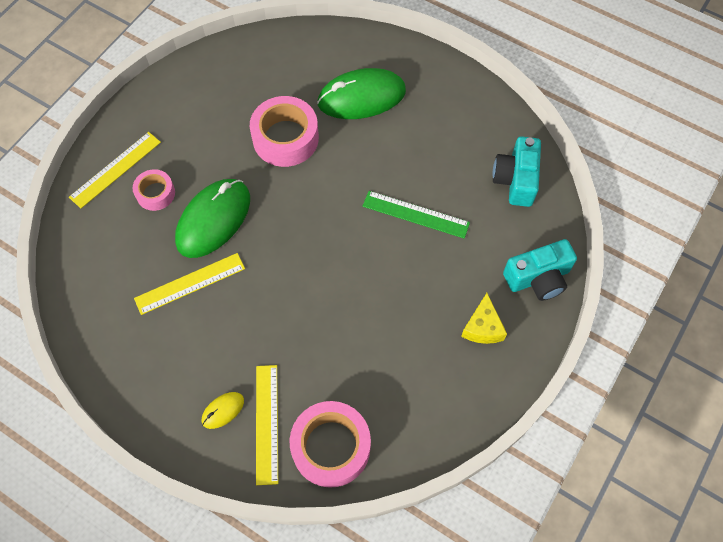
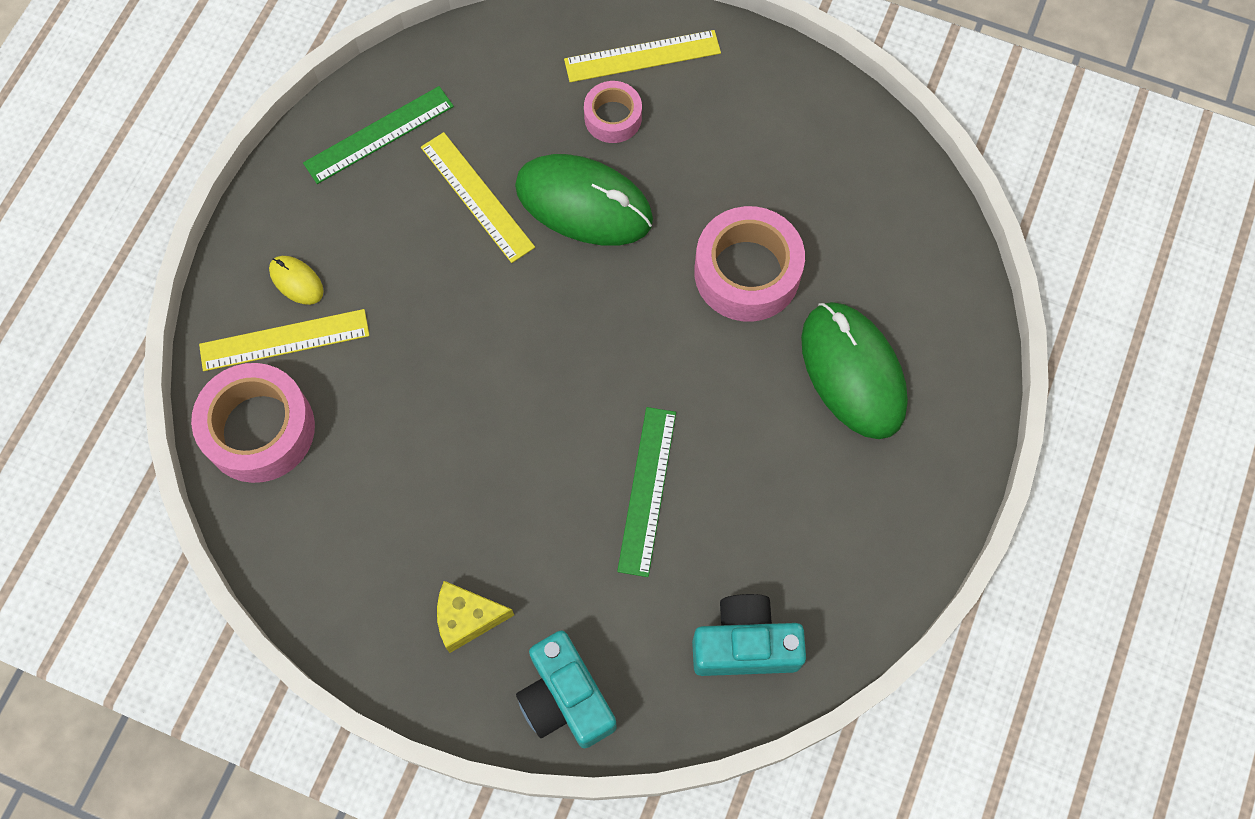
camera: 80 degrees right, 5 degrees up
(115, 169) = (642, 56): yellow ruler -> yellow ruler turned 45 degrees counterclockwise
(122, 341) = (379, 135): none -> green ruler

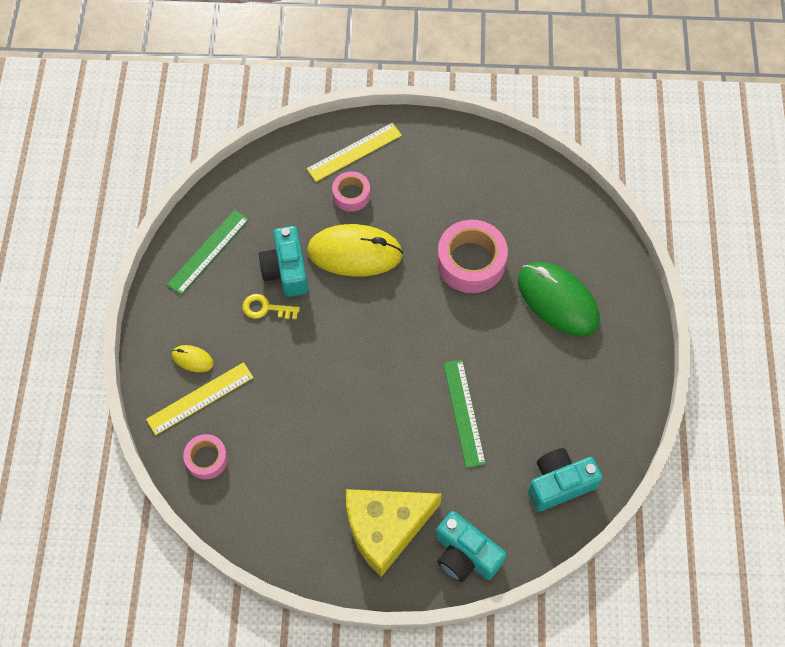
camera: 20 degrees left, 5 degrees down
(259, 429) = (207, 459): pink tape -> pink tape, size x0.57
(426, 242) = (265, 308): none -> yellow key
(467, 618) = (385, 528): yellow cheese -> yellow cheese, size x1.95
(477, 197) = (286, 270): yellow ruler -> turquoise camera
(584, 203) = (354, 253): green mouse -> yellow mouse

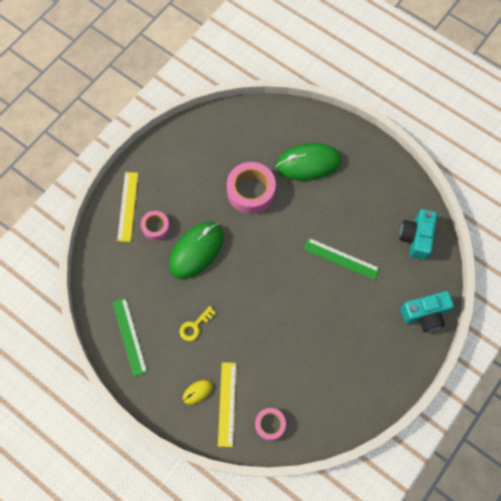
camera: 55 degrees left, 5 degrees up
(286, 270) = (178, 297): turquoise camera -> none
(354, 253) = (196, 251): yellow mouse -> green mouse
(385, 528) = (382, 347): yellow cheese -> none

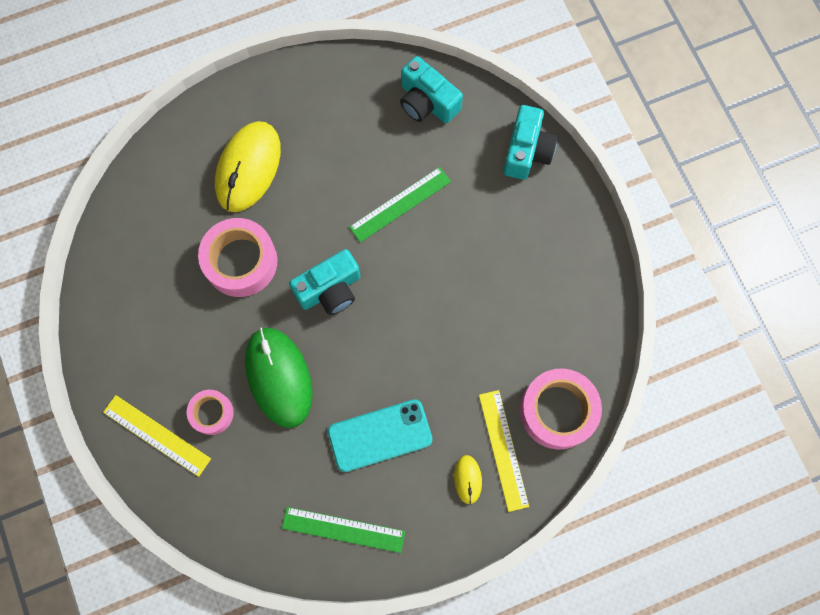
camera: 60 degrees left, 5 degrees up
(195, 326) = (380, 435): yellow key -> turquoise phone
(227, 403) = (503, 450): yellow ruler -> yellow ruler turned 45 degrees clockwise
(264, 249) = (330, 289): none -> turquoise camera
(270, 424) = (557, 411): pink tape -> pink tape, size x1.77
(308, 163) = (248, 168): green mouse -> yellow mouse

